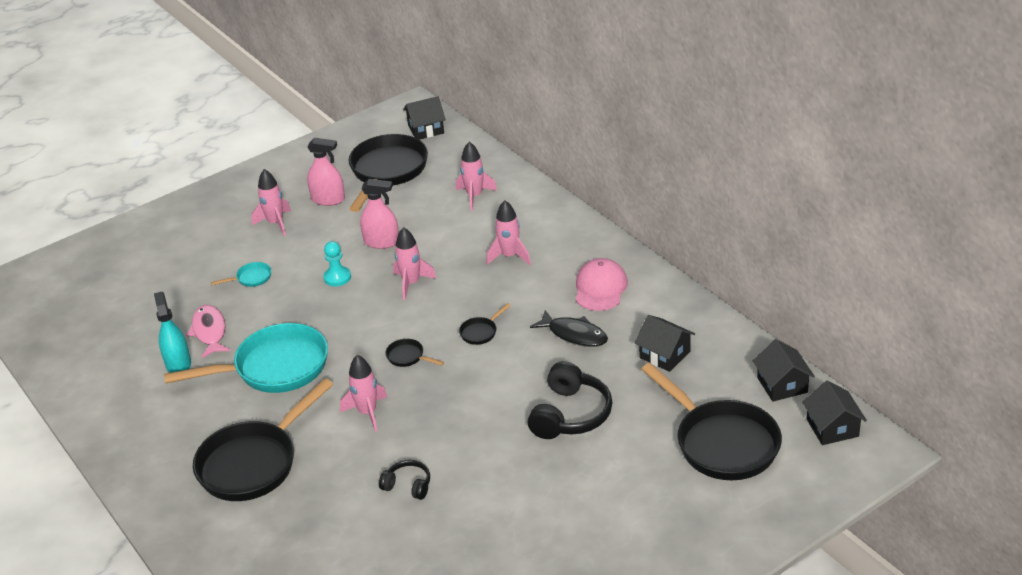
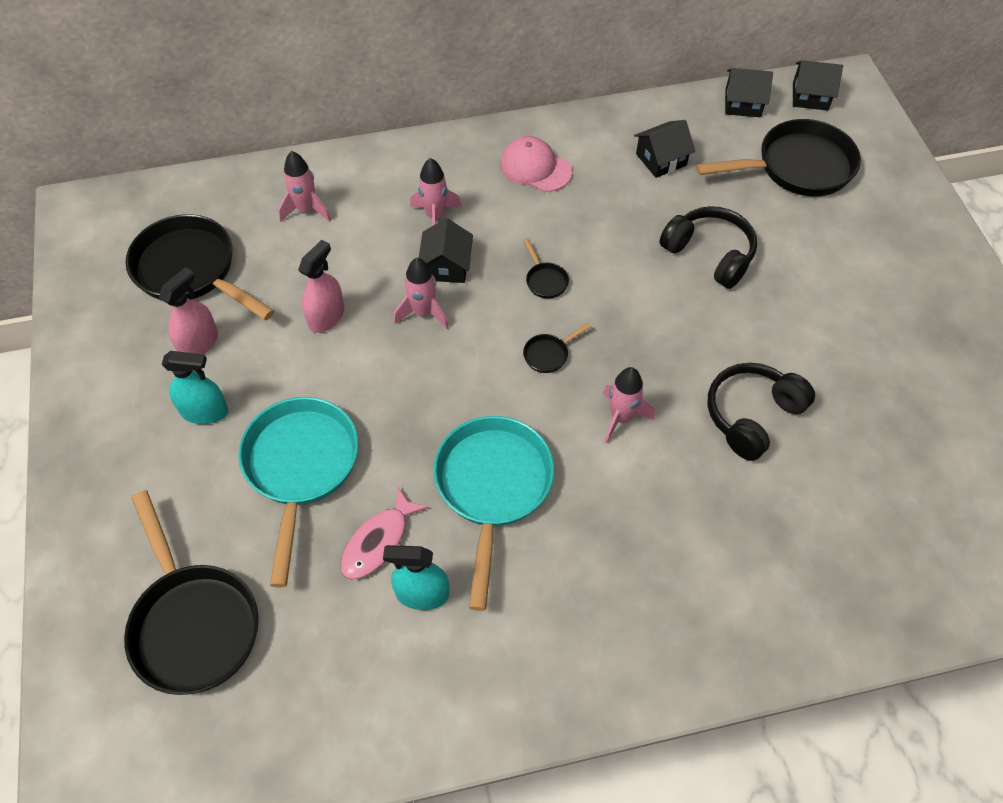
camera: 70 degrees left, 20 degrees up
(209, 332) = (379, 542): pink fish -> pink fish turned 60 degrees counterclockwise
(251, 278) = (300, 468): turquoise pan -> turquoise pan, size x2.47
(254, 463) = (650, 553): black pan -> black pan (193, 623)
(275, 223) = (204, 411): pink rocket -> turquoise spray bottle
(337, 277) = (363, 378): turquoise pawn -> none
(408, 485) = (752, 415): black headphones -> black headphones, size x1.82
(426, 129) = (137, 209): black house -> black house (446, 266)
(574, 334) = (594, 211): black fish -> none

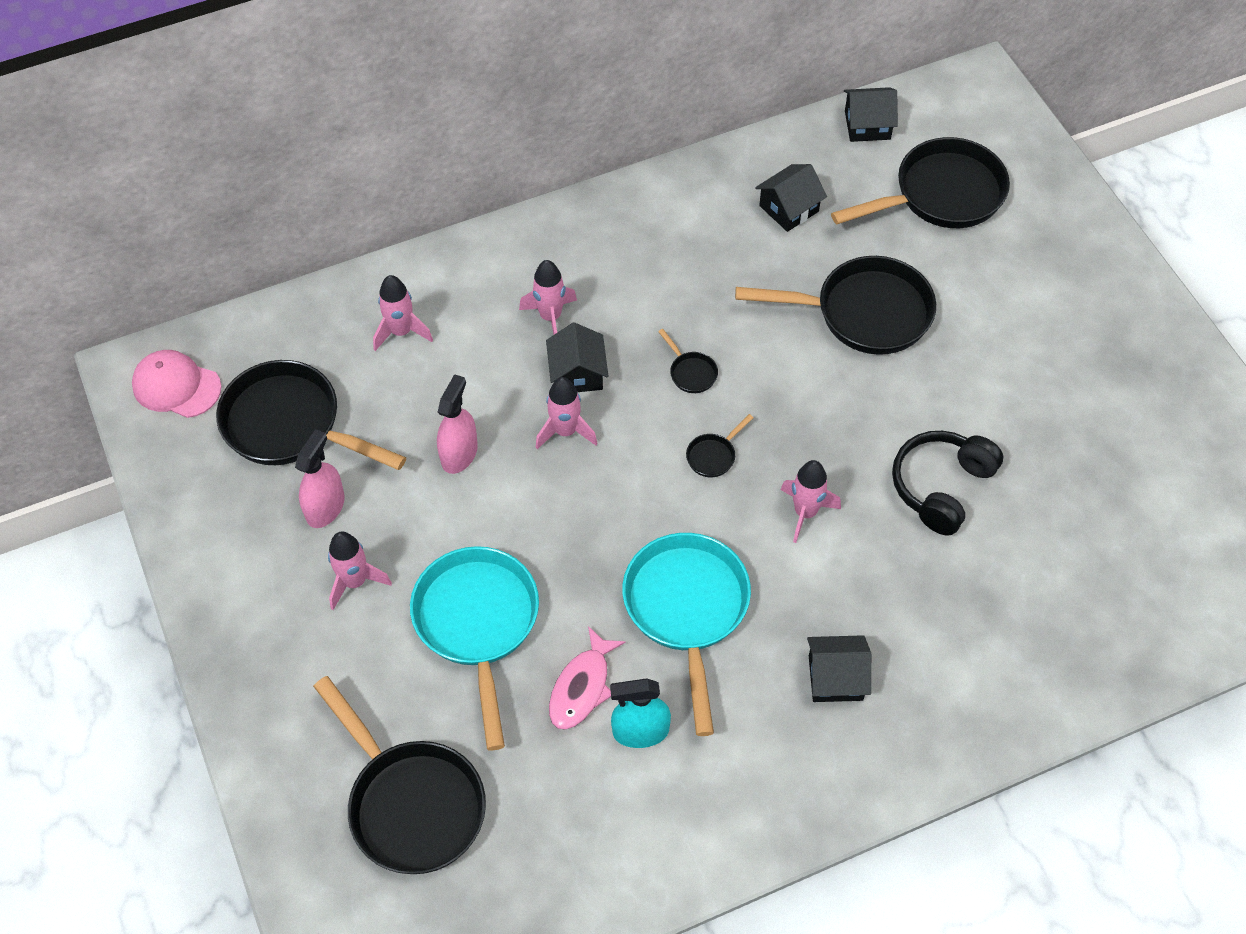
camera: 10 degrees left, 0 degrees up
(204, 411) = (355, 582): turquoise spray bottle -> pink rocket
(535, 167) = (649, 240): pink cap -> pink cap (176, 386)
(709, 254) = (864, 313): black headphones -> black pan
(810, 96) = (941, 105): black house -> black house (835, 678)

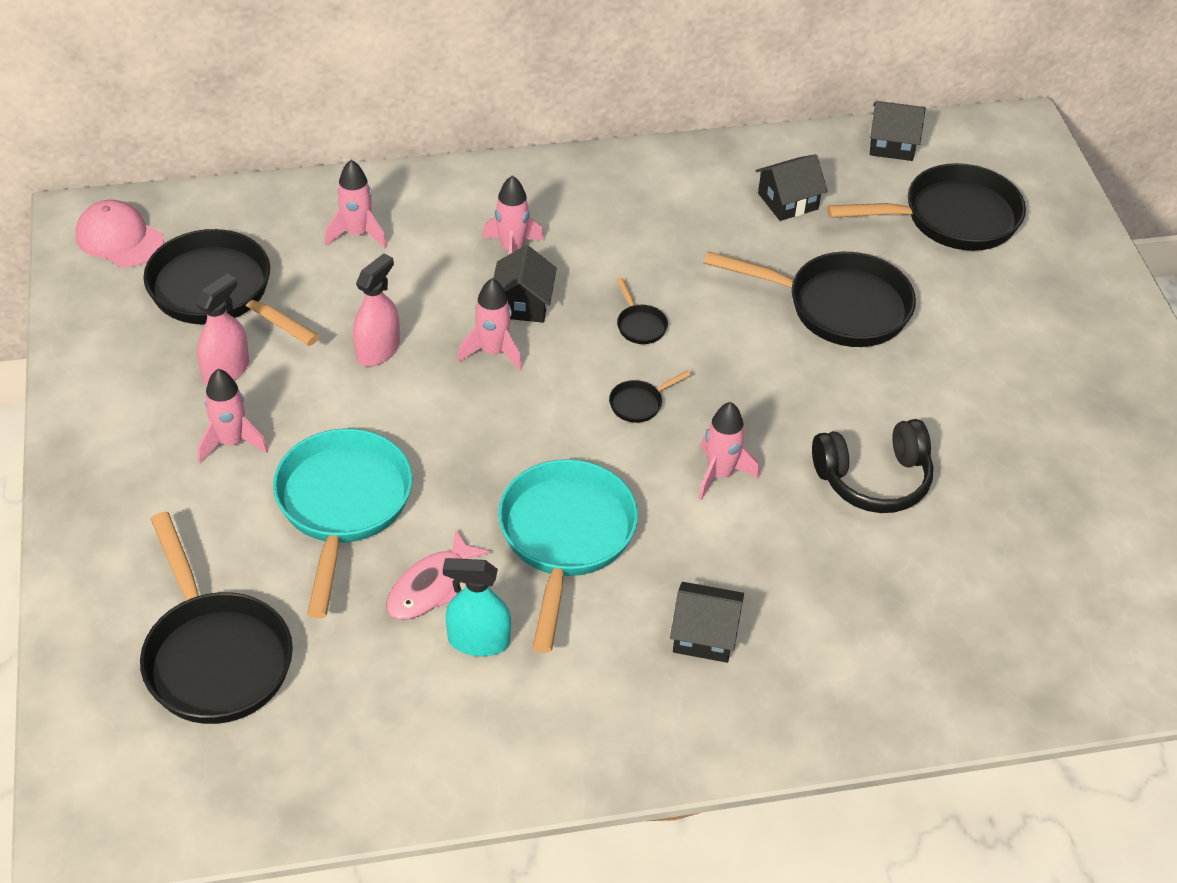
camera: 10 degrees right, 10 degrees down
(941, 487) = (873, 479): black headphones -> black headphones turned 150 degrees counterclockwise

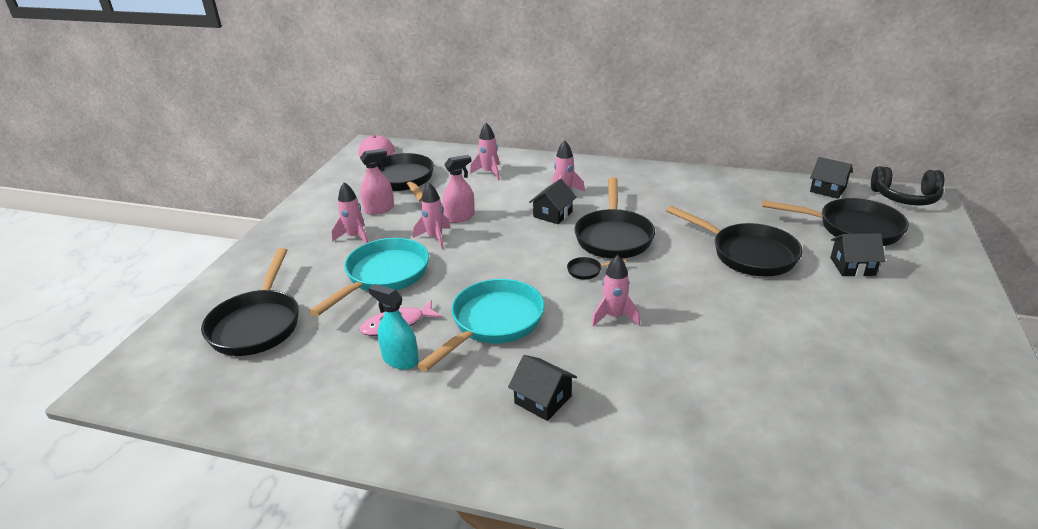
camera: 30 degrees right, 15 degrees down
(493, 352) = (520, 230): pink rocket -> pink rocket (435, 238)
(640, 325) = (613, 236): black pan -> black pan, size x2.47
(788, 201) = (743, 202): black house -> black house (852, 266)
(873, 479) = (720, 346): black headphones -> black headphones (905, 197)

